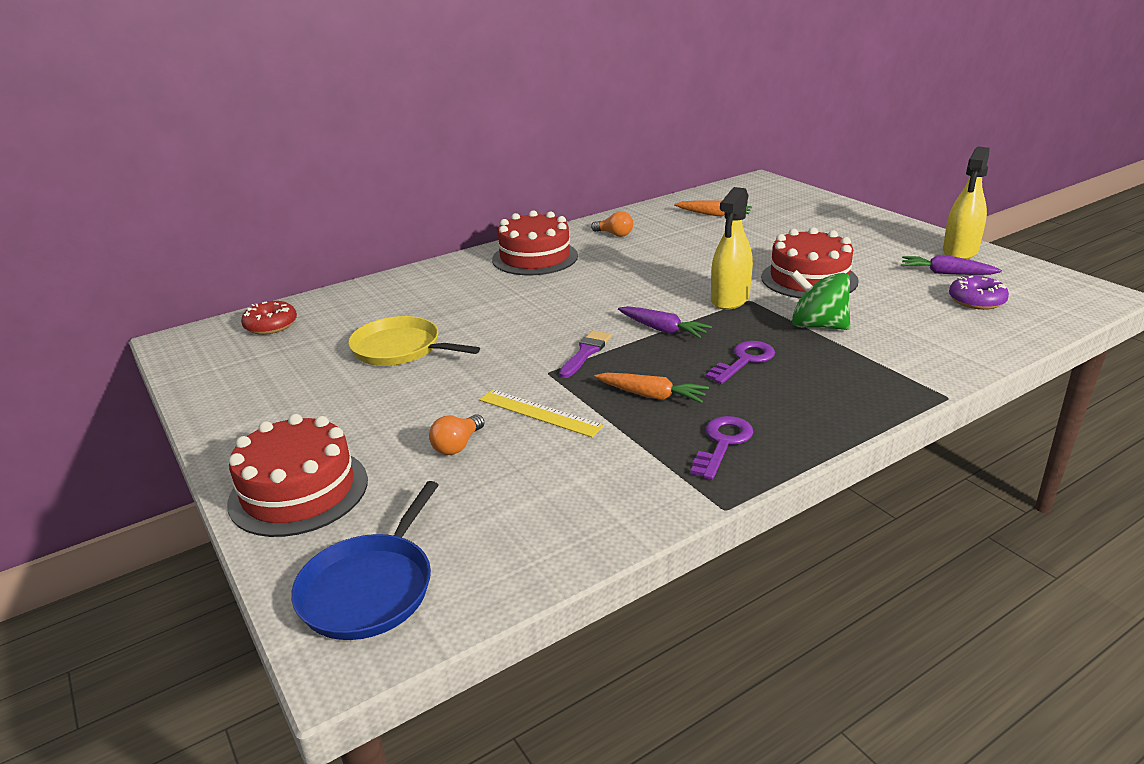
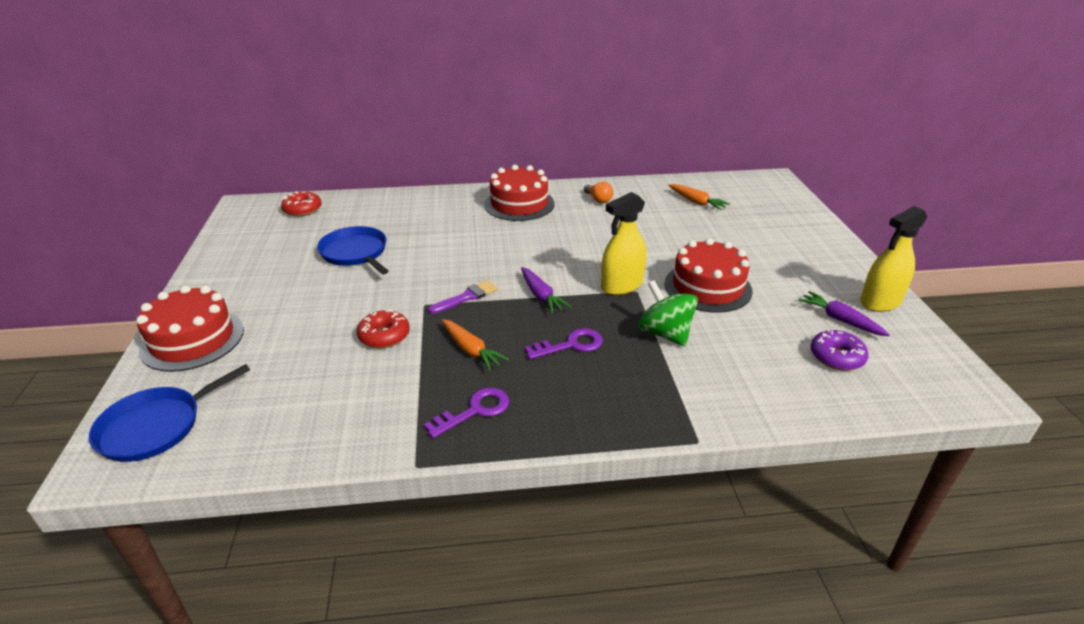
camera: 25 degrees right, 5 degrees up
(400, 349) = (355, 253): yellow pan -> blue pan
(457, 445) = (309, 342): orange light bulb -> none
(540, 413) = (384, 336): yellow ruler -> red donut

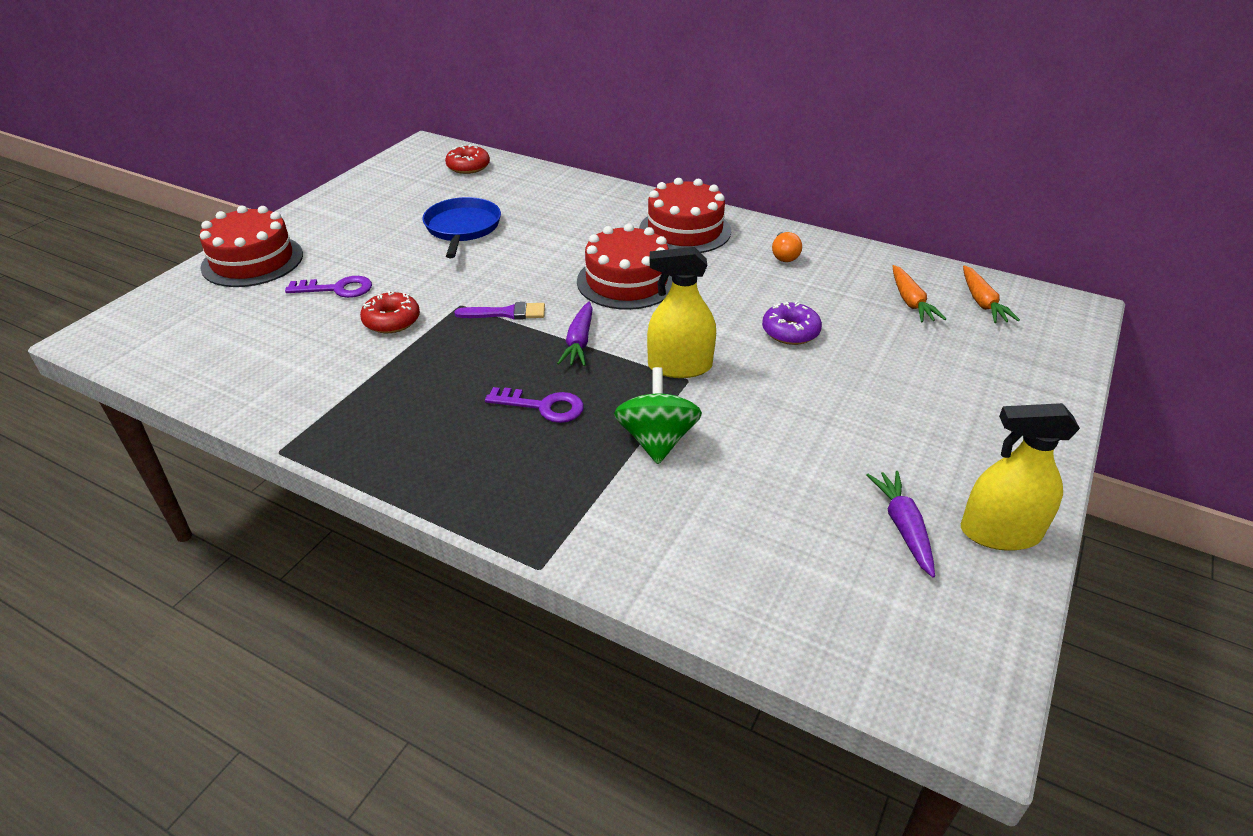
camera: 35 degrees right, 5 degrees up
(156, 426) = (154, 324): blue pan -> none
(471, 350) = (446, 368): orange carrot -> orange carrot (982, 302)
(475, 411) = (380, 427): purple key -> purple key (337, 289)
(707, 287) = (780, 411): red cake -> red cake (627, 281)
(836, 357) = (831, 567): purple donut -> purple donut (790, 331)

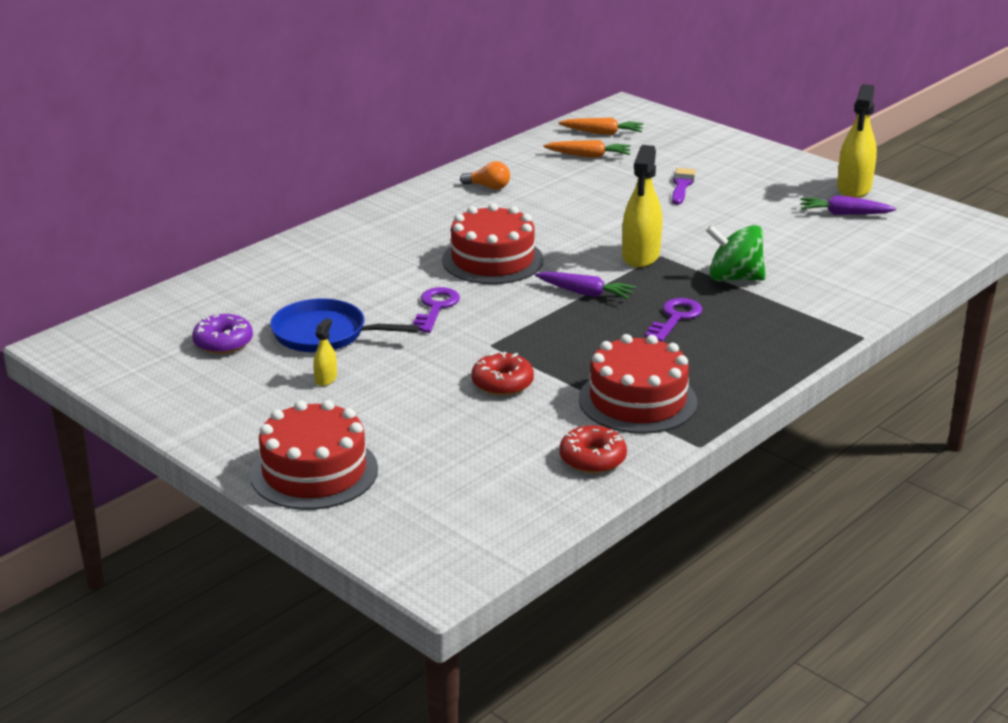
camera: 75 degrees left, 10 degrees down
(337, 289) = (418, 414): purple key -> purple key (435, 308)
(390, 241) = (326, 379): none -> yellow spray bottle
(468, 166) = (160, 320): red donut -> red donut (592, 459)
(506, 313) = (519, 322): purple brush -> purple brush (681, 185)
(685, 230) = (412, 221): red cake -> red cake (637, 400)
(790, 331) = (610, 206): purple donut -> purple donut (223, 342)

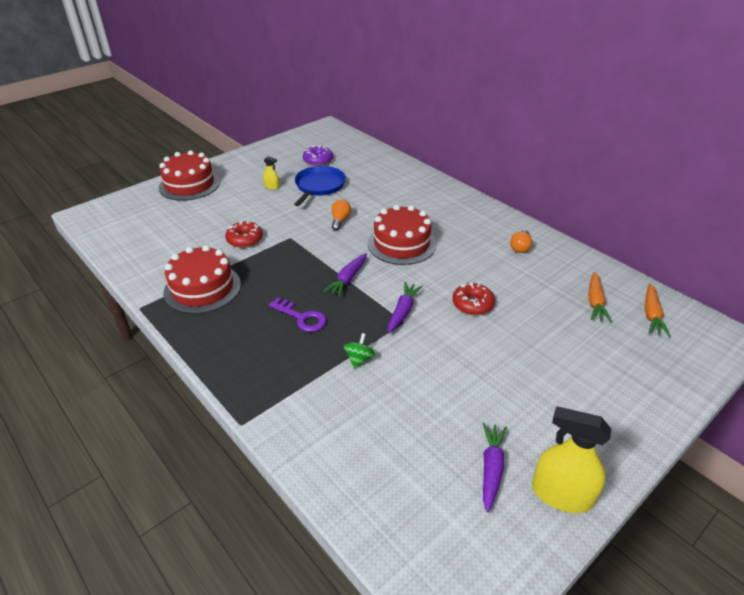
camera: 95 degrees right, 10 degrees up
(435, 308) = (340, 220): purple key -> orange light bulb
(592, 459) = (151, 265): red donut -> red donut (472, 304)
(640, 256) = (403, 311): yellow spray bottle -> purple carrot
(681, 185) = (542, 352): purple brush -> none
(734, 278) = (359, 359): green spinning top -> green spinning top, size x0.55

